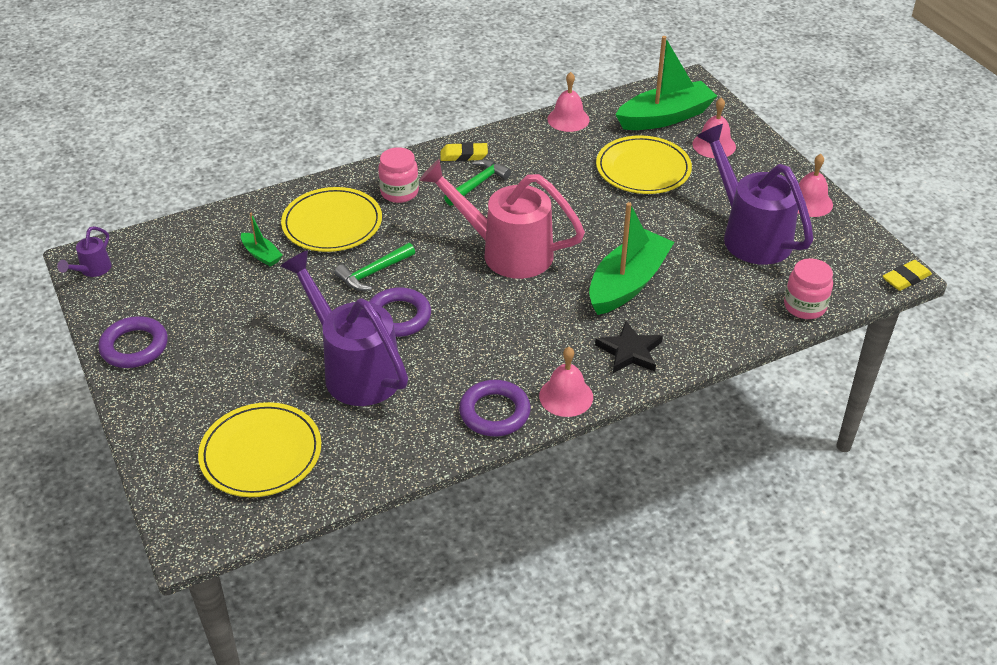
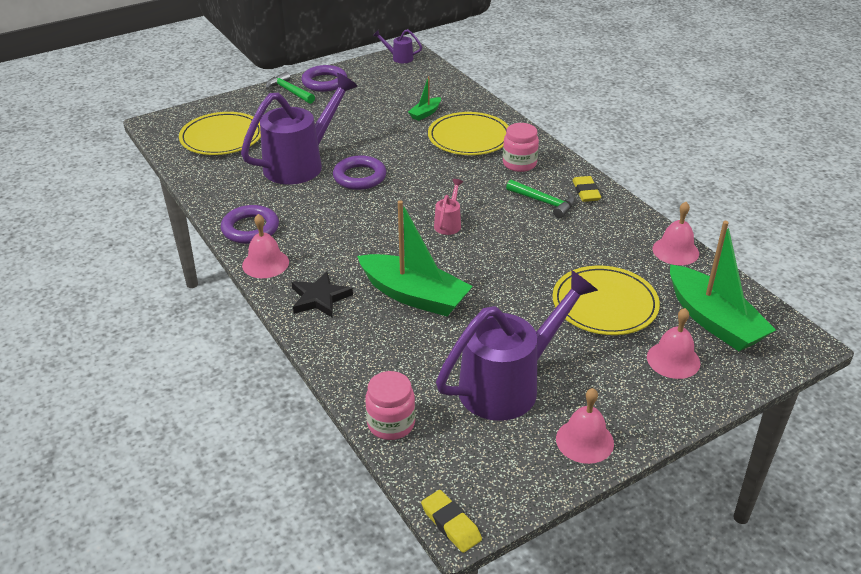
camera: 85 degrees right, 5 degrees down
(373, 273) = (411, 161): green hammer -> green hammer (289, 91)
(506, 252) = (449, 223): pink watering can -> pink watering can, size x0.43

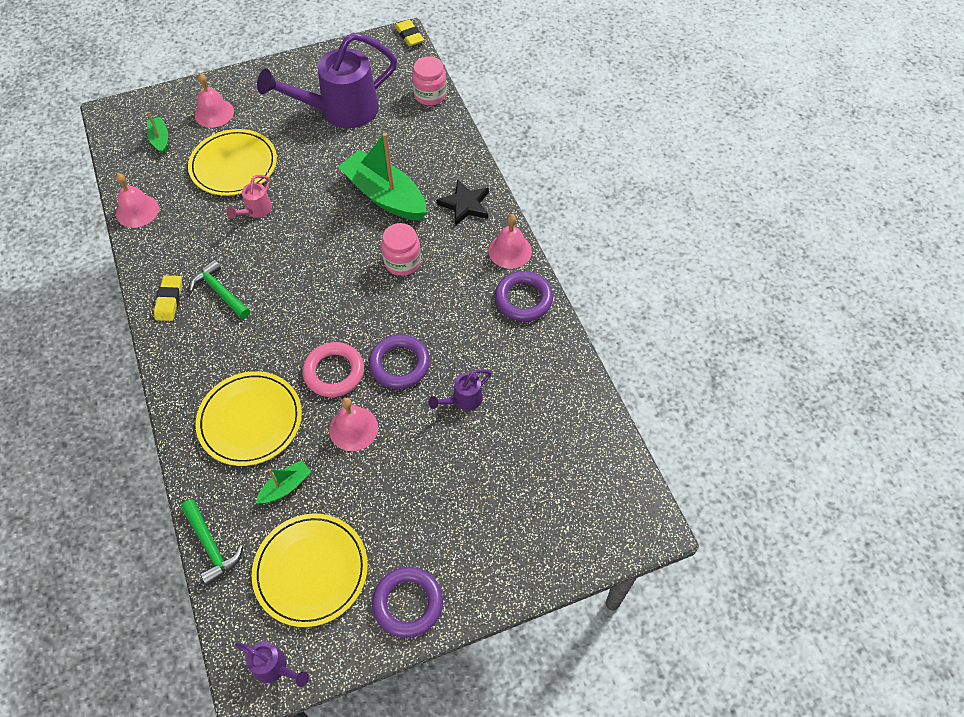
camera: 170 degrees left, 20 degrees up
(222, 137) = (559, 474): yellow plate -> yellow plate (311, 570)
(289, 91) = (463, 584): green hammer -> green hammer (211, 546)
(301, 164) = (463, 400): purple watering can -> purple watering can, size x0.43
(414, 167) = (334, 372): none -> pink ring
(449, 223) = (327, 276): pink watering can -> pink watering can (256, 211)
(519, 164) = (214, 359): pink jar -> pink jar (402, 262)
(584, 441) = (309, 68): pink bell -> pink bell (353, 428)
(713, 320) = (160, 139): green boat -> green boat, size x0.46

